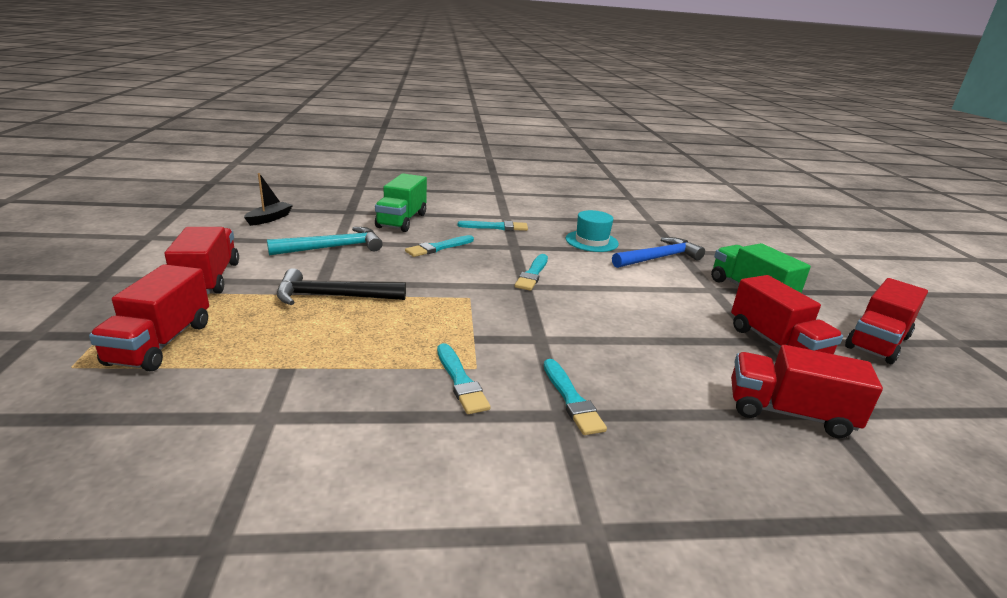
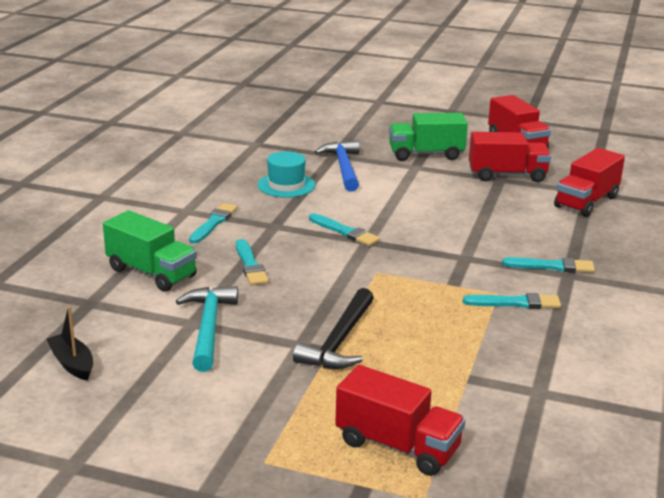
camera: 65 degrees left, 0 degrees up
(208, 279) = (252, 416): red truck -> none

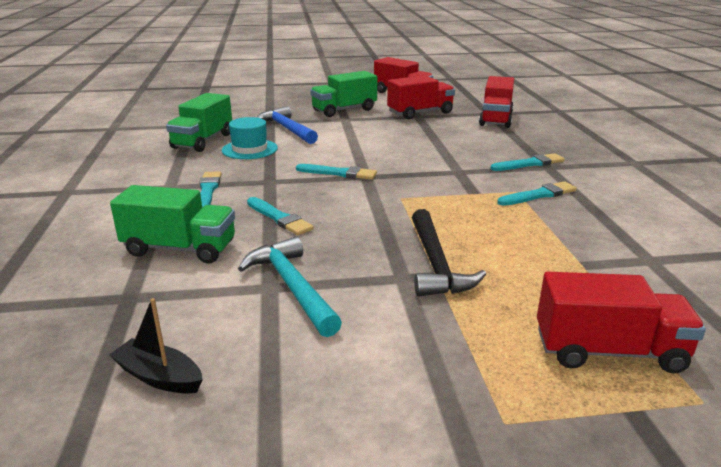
camera: 25 degrees left, 0 degrees up
(251, 166) = (203, 141): none -> green truck

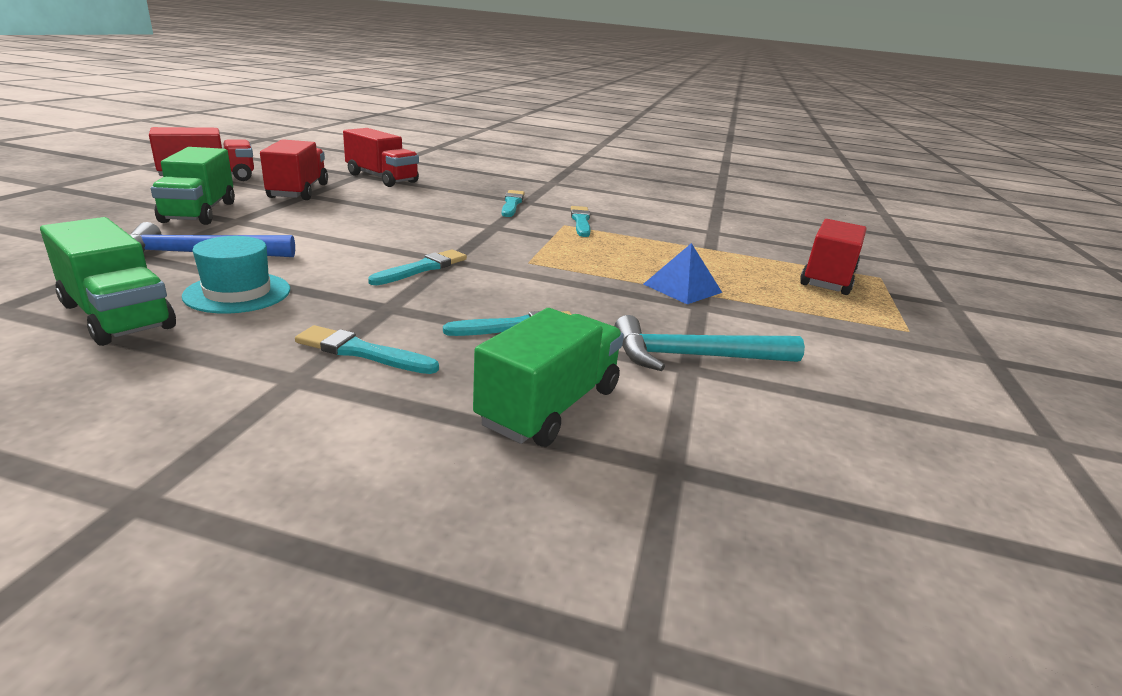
camera: 70 degrees left, 0 degrees up
(159, 377) = (861, 466): black boat -> none
(435, 264) = (682, 288): black hammer -> blue pyramid

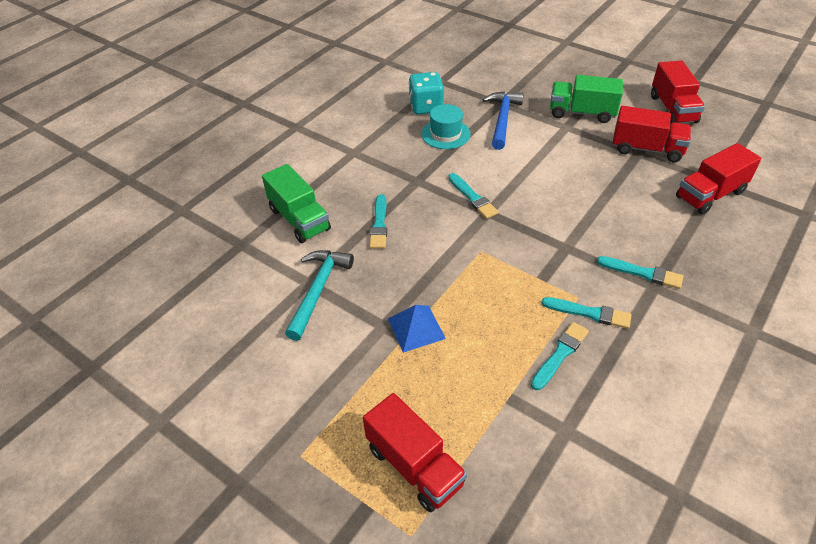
camera: 115 degrees right, 20 degrees up
(117, 316) = (426, 107): green truck -> turquoise dice
(362, 352) = (369, 170): turquoise brush -> turquoise brush (560, 354)

